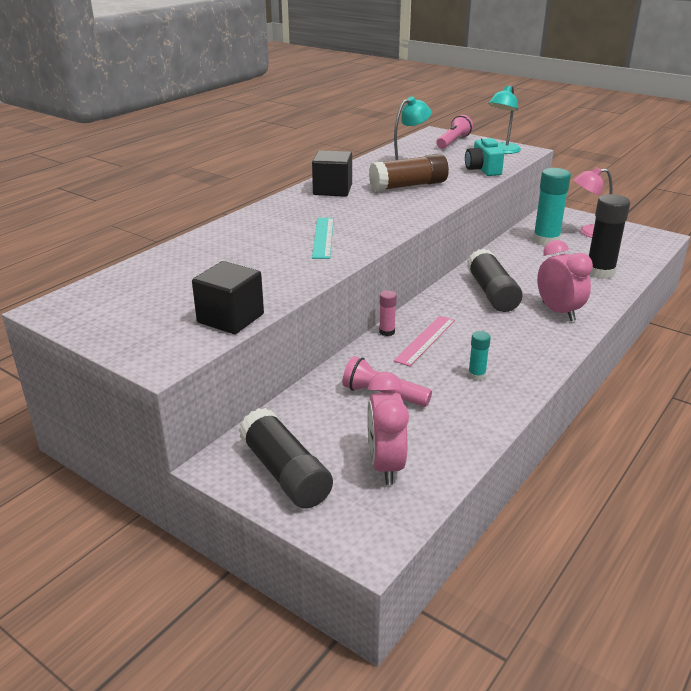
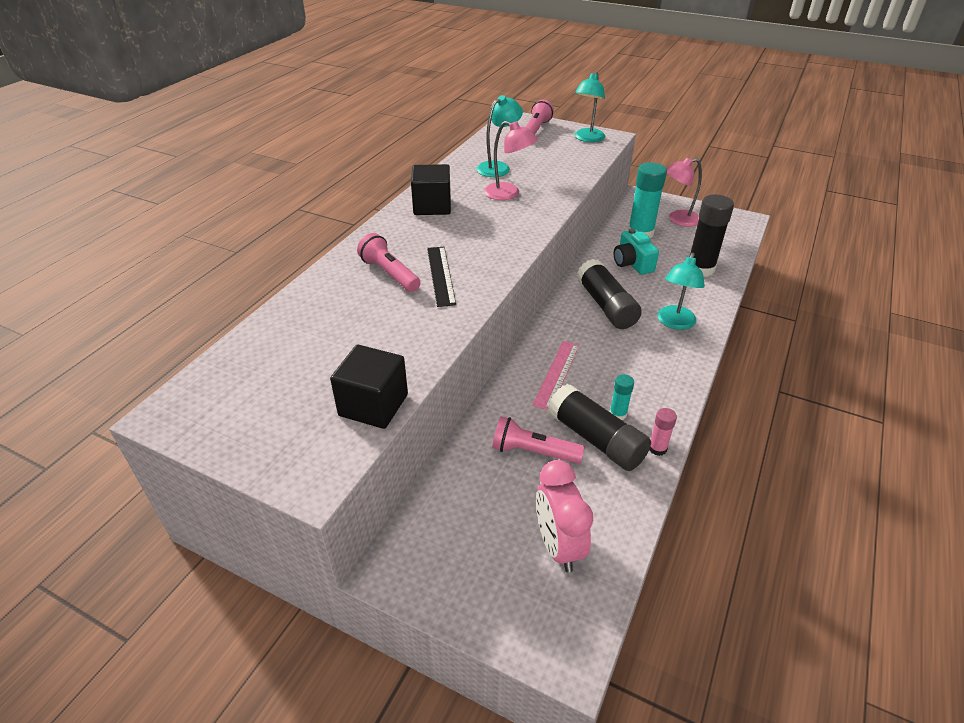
camera: 10 degrees left, 10 degrees up
(276, 233) = (389, 274): none -> pink flashlight
(285, 473) = (459, 571): black glue stick -> black glue stick (596, 439)
(323, 237) = (440, 275): turquoise ruler -> black ruler
(387, 332) = (516, 367): pink glue stick -> pink glue stick (657, 448)
(408, 186) = (508, 194): brown glue stick -> pink lamp
(483, 169) = (576, 165): turquoise camera -> turquoise camera (632, 263)
(558, 312) = (674, 323): pink clock -> turquoise lamp

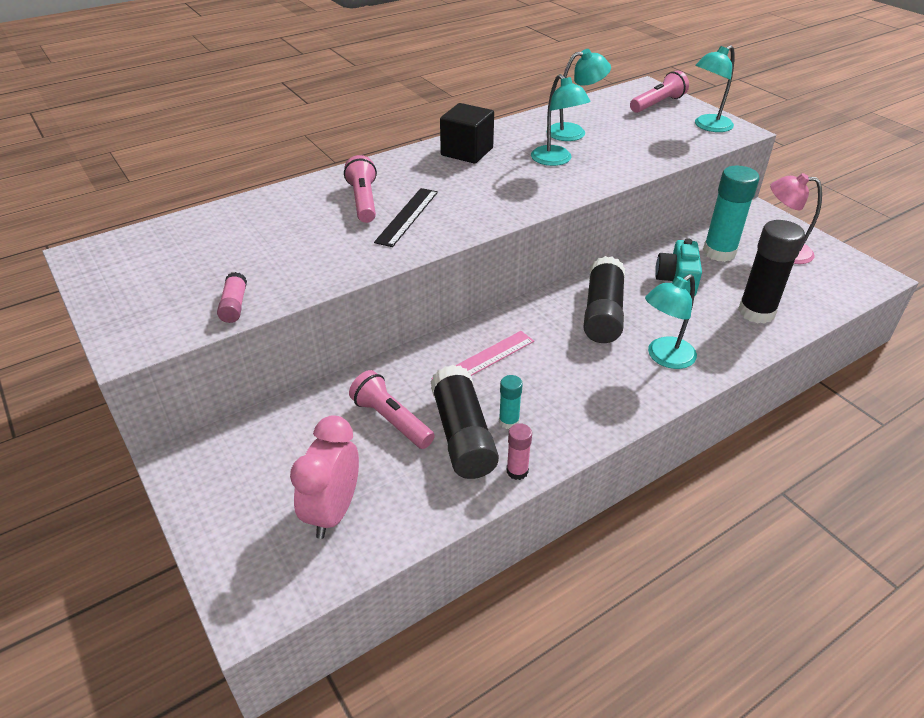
camera: 30 degrees right, 0 degrees up
(373, 405) = (234, 305): black cube -> pink glue stick
(508, 194) = (556, 160): pink lamp -> turquoise lamp

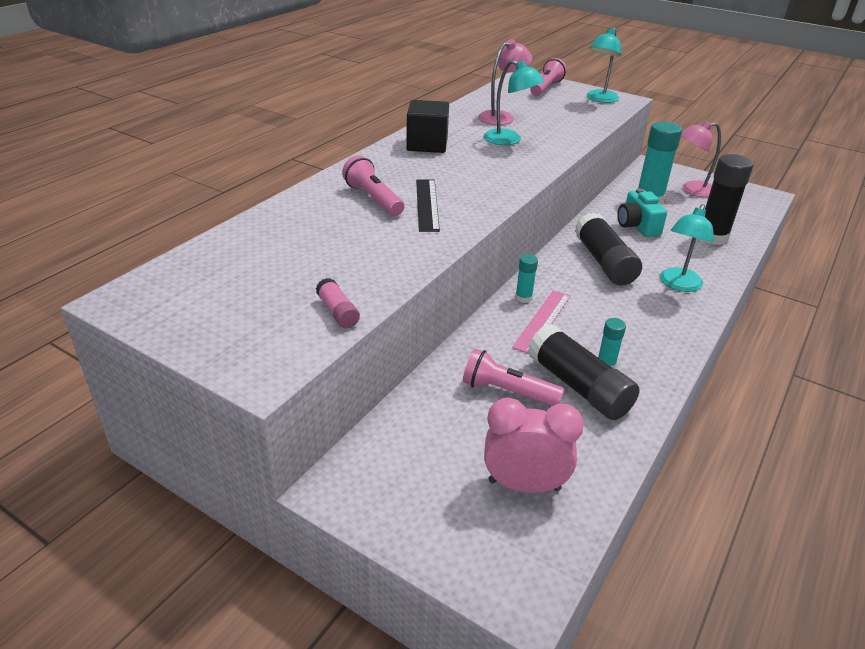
camera: 25 degrees left, 5 degrees down
(333, 511) = (524, 485): pink clock -> pink clock turned 105 degrees clockwise
(485, 331) = (523, 298): none -> turquoise glue stick
(517, 471) = (646, 402): pink glue stick -> none
(574, 132) = (501, 117): turquoise lamp -> pink lamp

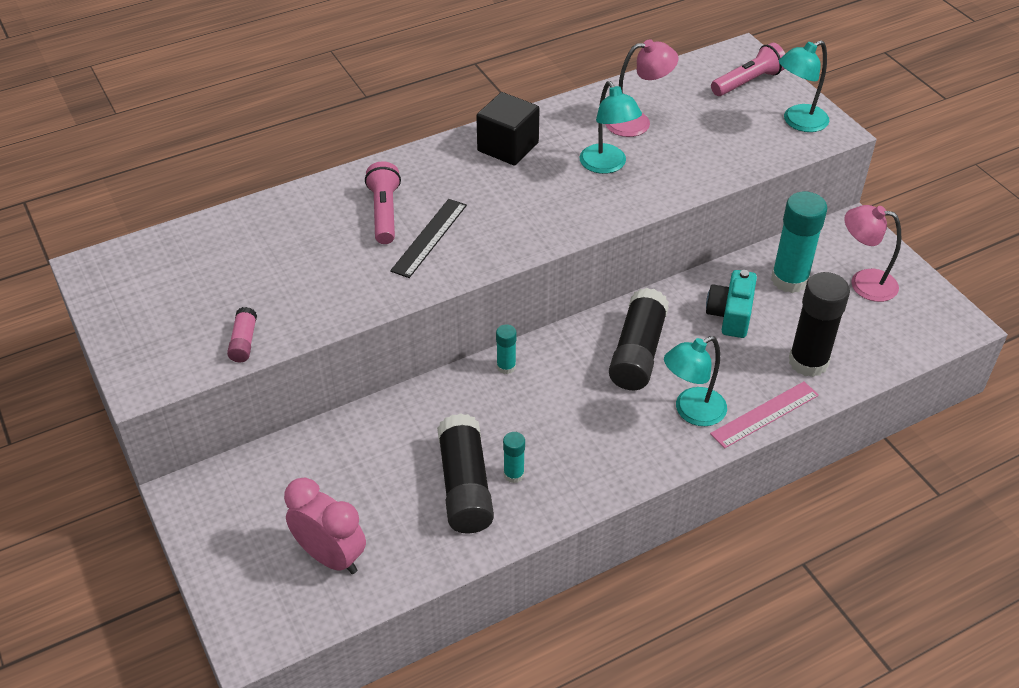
camera: 30 degrees right, 10 degrees up
(507, 391) = (395, 465): pink flashlight -> none
(542, 321) = (499, 401): pink ruler -> pink ruler (765, 414)

